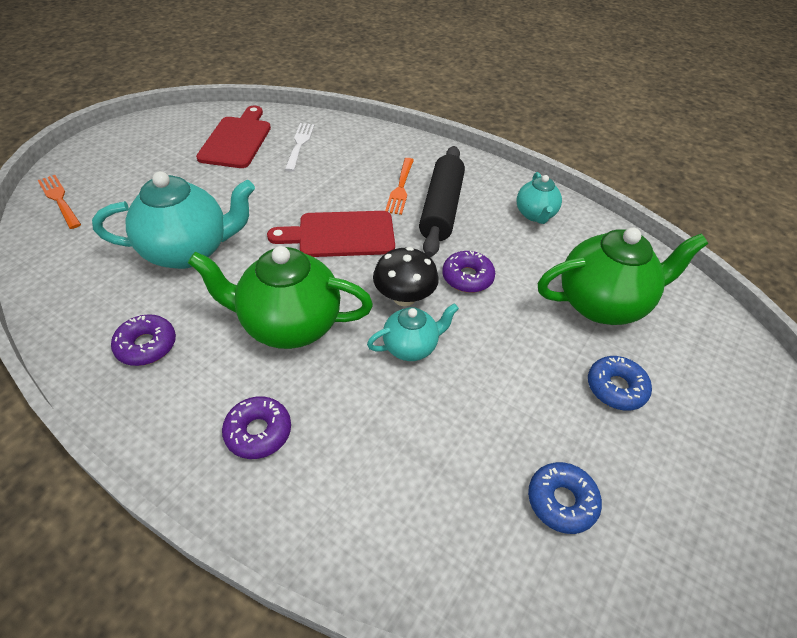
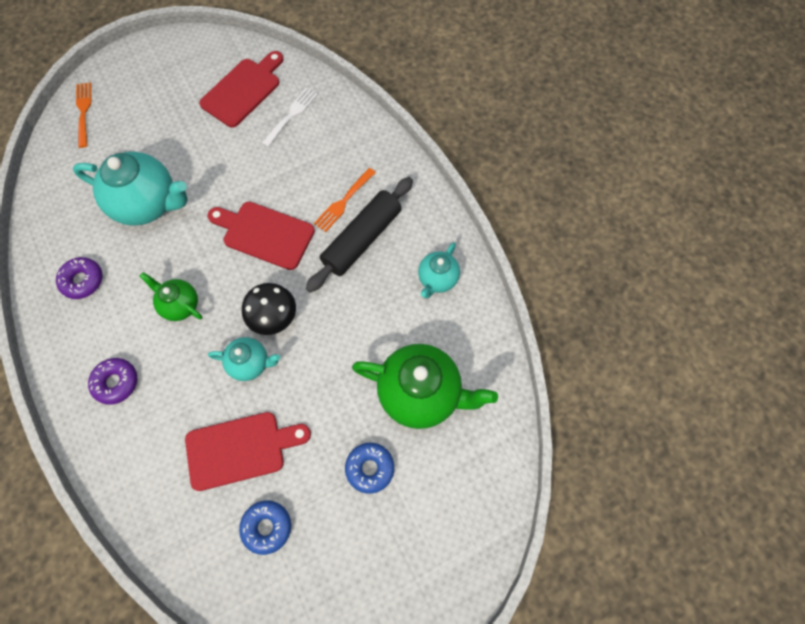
camera: 30 degrees right, 20 degrees up
(289, 325) = (180, 305): green teapot -> green teapot, size x0.54
(466, 433) = (241, 449): none -> red cutting board
(467, 277) = (333, 320): purple donut -> none

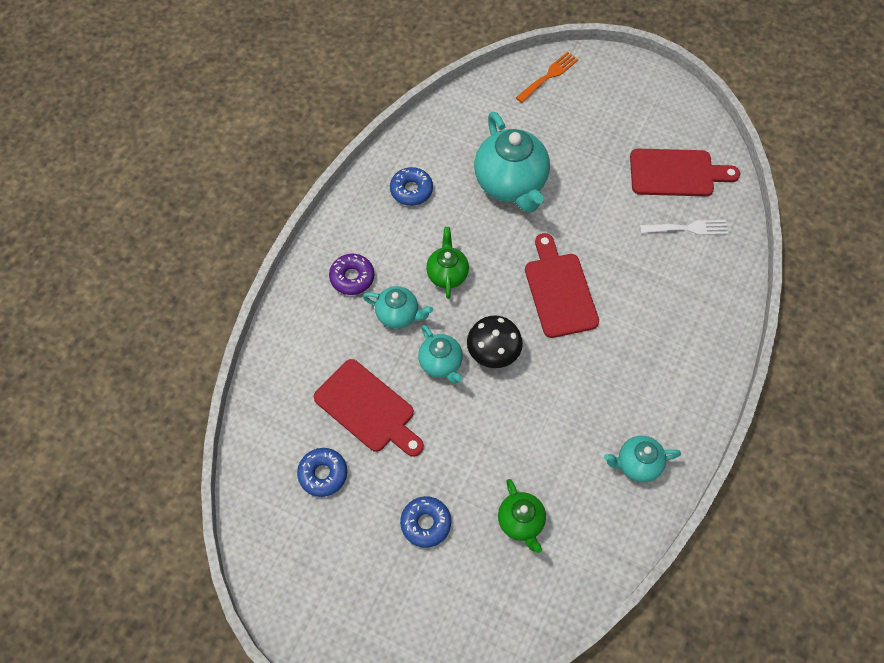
camera: 55 degrees right, 5 degrees down
(82, 280) = (411, 190): purple donut -> blue donut
(181, 368) = (398, 315): none -> turquoise teapot
(344, 201) = (643, 332): orange fork -> none
(362, 239) = (621, 373): black rolling pin -> none
(421, 393) = (521, 522): green teapot -> green teapot, size x0.54

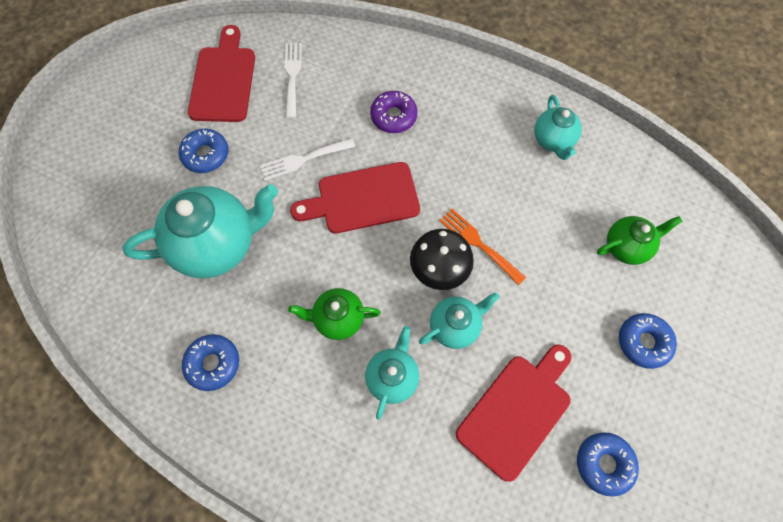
camera: 90 degrees left, 5 degrees up
(352, 277) = (338, 438): purple donut -> purple donut (393, 116)
(548, 76) = (65, 197): orange fork -> orange fork (479, 244)
(595, 167) = (206, 155): none -> blue donut
(597, 242) = (304, 159): none -> white fork

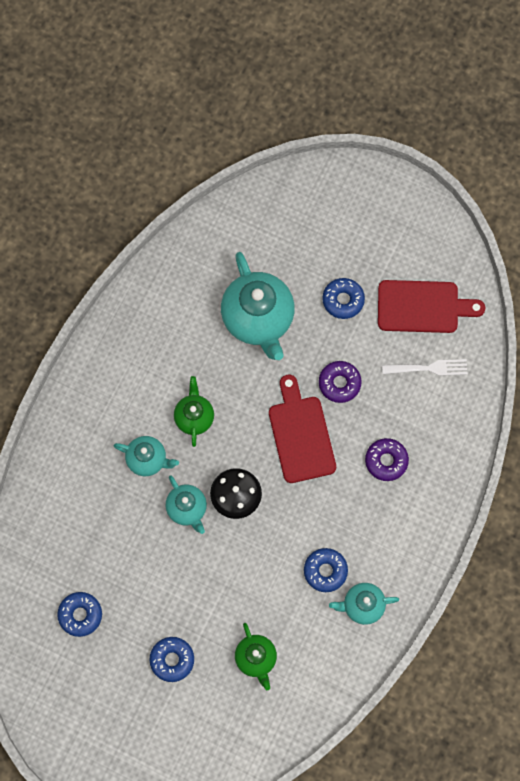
camera: 90 degrees right, 5 degrees up
(213, 363) = (160, 326): blue donut -> blue donut (325, 571)
(304, 159) = (339, 383): white fork -> purple donut
(479, 244) = (258, 532): orange fork -> none
(517, 411) = (120, 553): red cutting board -> none

